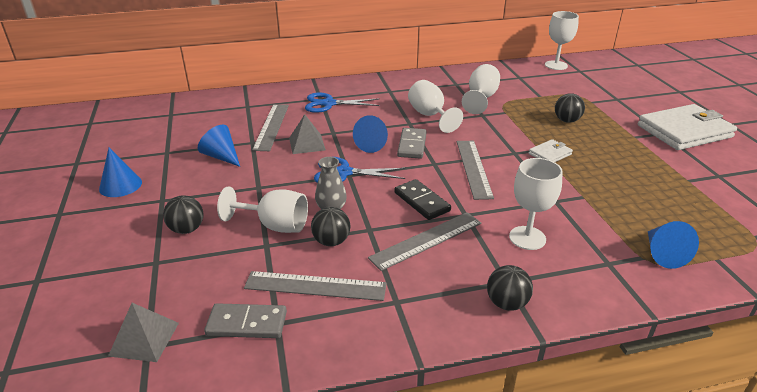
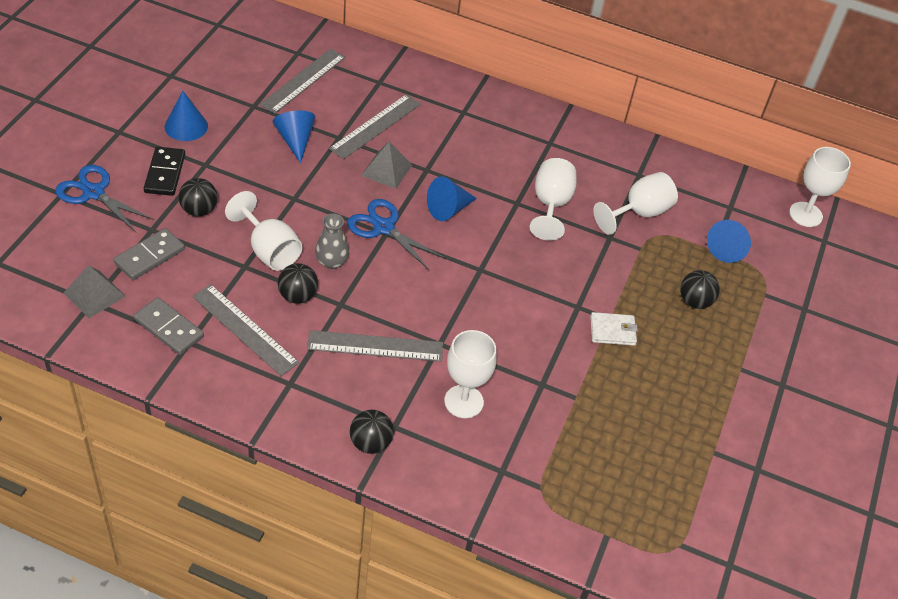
camera: 30 degrees right, 15 degrees up
(329, 104) = (464, 125): blue scissors -> blue scissors (94, 193)
(412, 145) = (485, 233): grey domino -> grey domino (149, 256)
(422, 201) = (417, 305): black domino -> black domino (165, 173)
(473, 168) = (511, 299): grey ruler -> grey ruler (303, 80)
(663, 254) = (563, 497): blue cone -> blue cone (727, 248)
(684, 131) = (812, 399): white wallet -> none

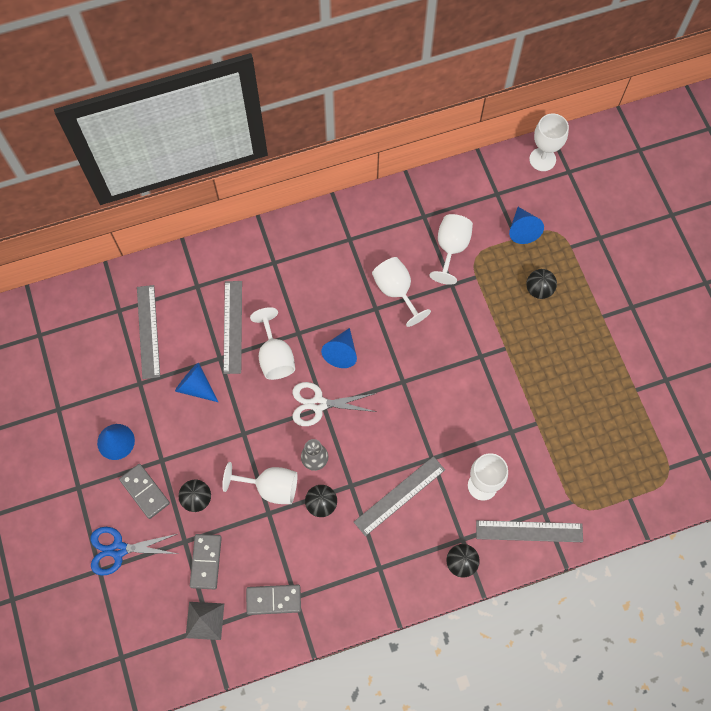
camera: 35 degrees left, 20 degrees up
(165, 173) = (145, 491): black domino -> grey domino
(245, 329) = (316, 557): grey ruler -> grey ruler (529, 531)
(383, 228) = (318, 404): blue scissors -> white scissors
(386, 170) = (275, 356): grey pyramid -> white goblet
(612, 331) = (514, 356): white wallet -> none

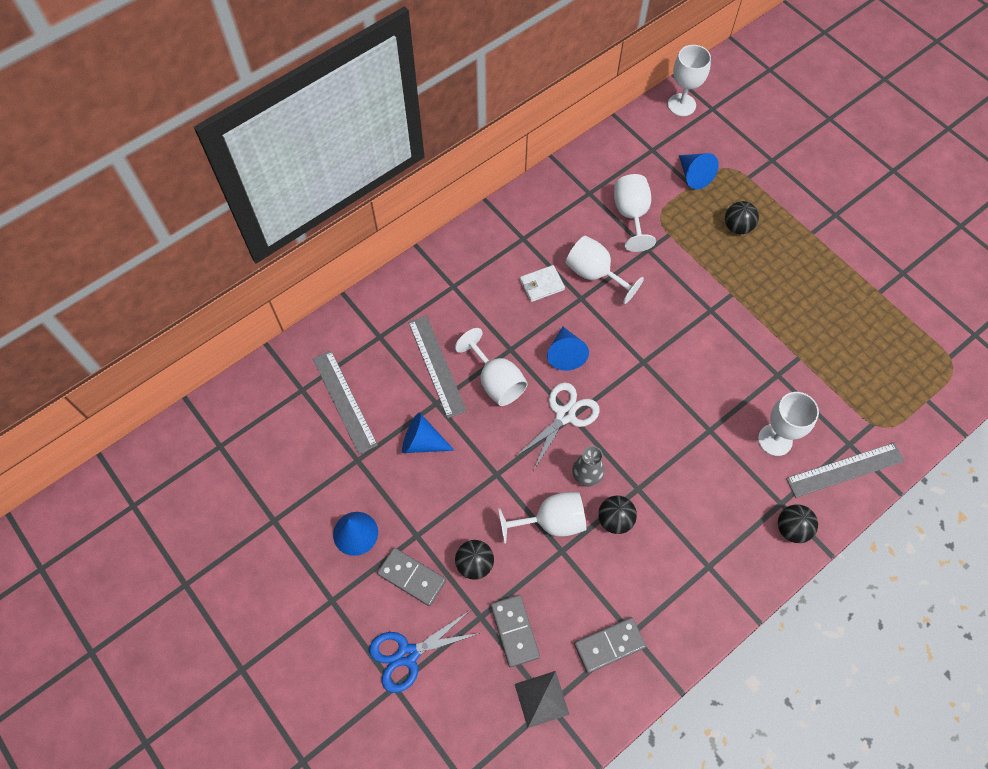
camera: 20 degrees left, 5 degrees down
(318, 404) = (565, 415): white scissors -> white scissors turned 150 degrees clockwise
(347, 286) = (542, 285): none -> white wallet
(399, 495) = (694, 481): grey ruler -> none

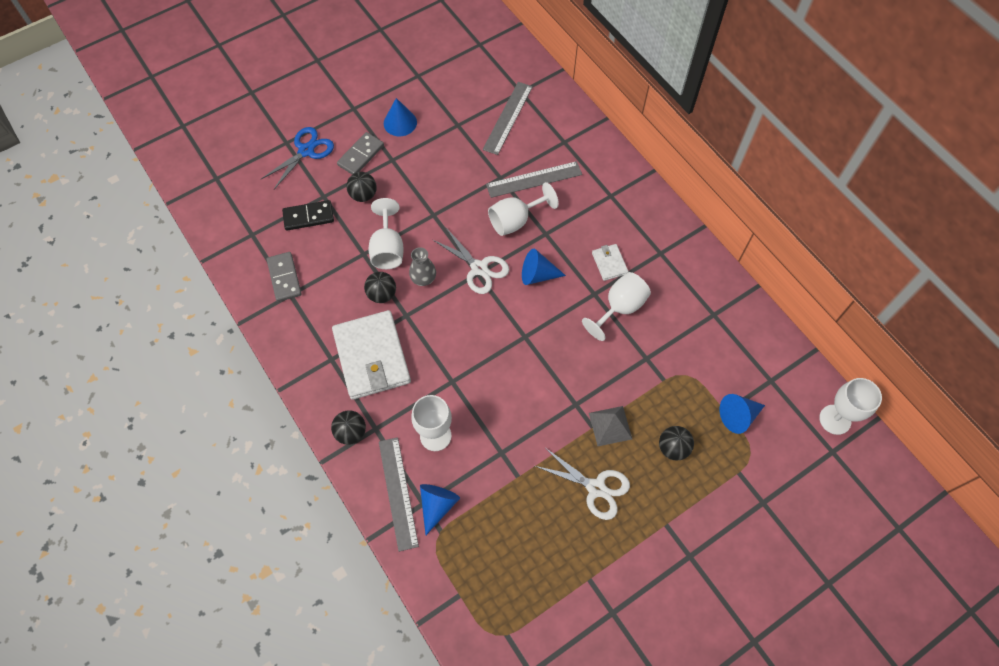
camera: 95 degrees right, 0 degrees up
(344, 401) = (508, 118): grey ruler -> grey ruler turned 45 degrees counterclockwise
(408, 655) = (306, 151): blue scissors -> blue scissors turned 60 degrees clockwise
(422, 442) = (467, 167): blue cone -> blue cone (437, 505)
(515, 631) = (308, 217): grey domino -> black domino
(541, 699) = (256, 229): grey pyramid -> grey pyramid (610, 426)
(631, 215) = (687, 349): white goblet -> none
(697, 520) = (371, 357): none -> white wallet
(792, 289) = (596, 488): none -> white scissors

